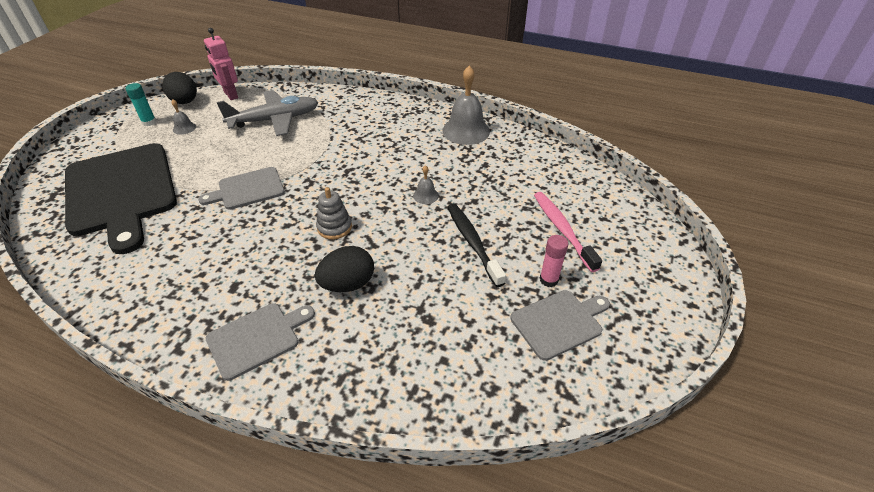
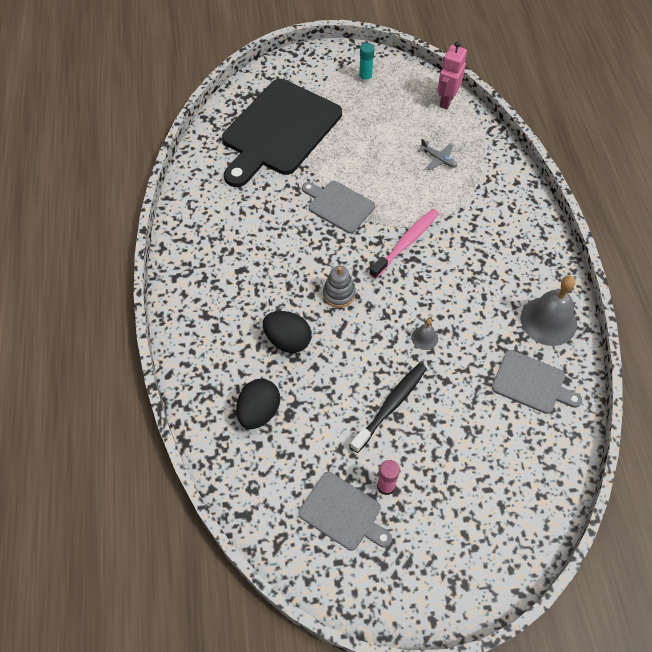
camera: 60 degrees right, 15 degrees up
(184, 128) = (377, 106): grey bell -> none
(185, 102) = (410, 78): black egg -> black egg (259, 411)
(257, 338) = (208, 315): grey cutting board -> grey cutting board (532, 383)
(275, 120) = (438, 159): grey plane -> grey plane, size x0.44
(562, 229) = (458, 473): pink toothbrush -> pink toothbrush (406, 243)

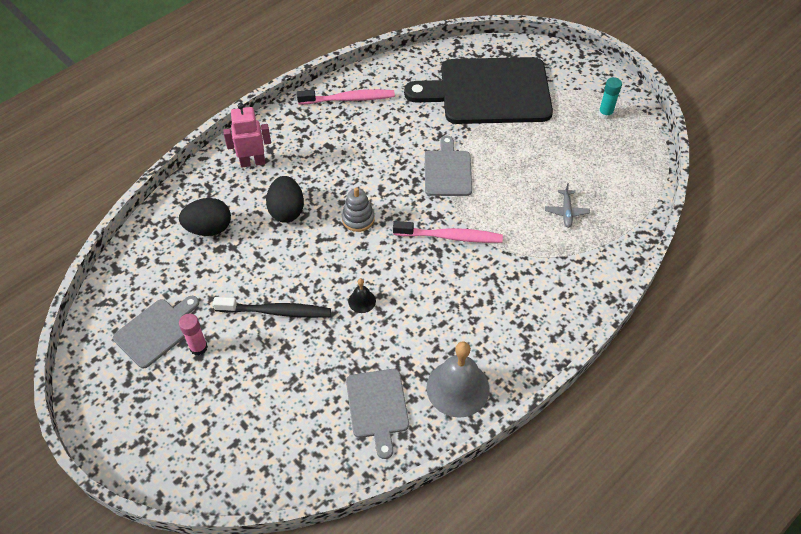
camera: 55 degrees right, 5 degrees down
(199, 226) = (349, 99): none -> pink toothbrush
(343, 513) = (156, 331): grey cutting board -> grey cutting board turned 135 degrees counterclockwise
(424, 338) = (362, 301): grey bell -> black bell
(446, 101) = (641, 182): pink robot -> pink robot (252, 162)

